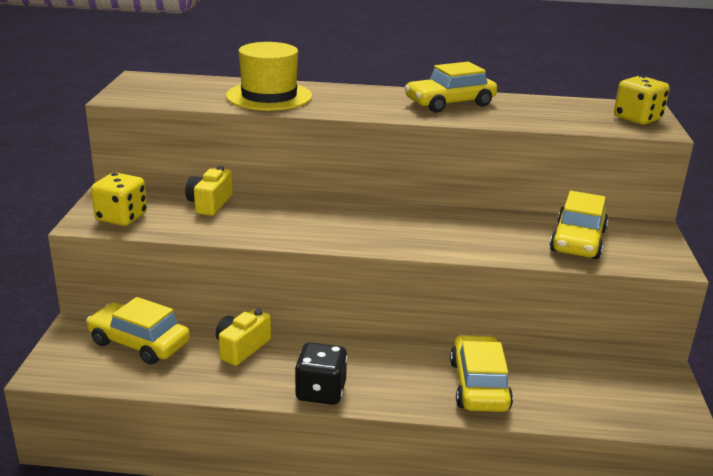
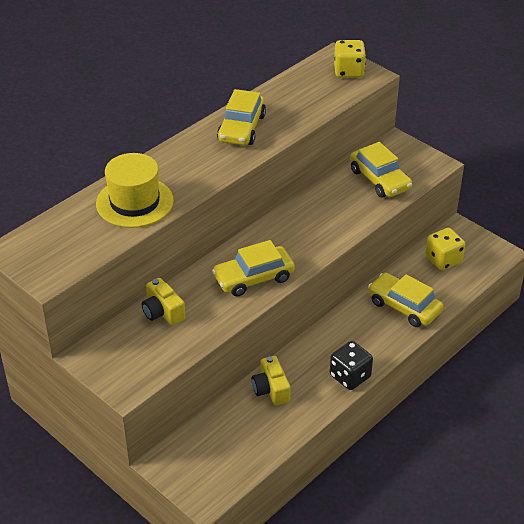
camera: 50 degrees left, 15 degrees up
(121, 217) = (137, 367): yellow dice -> yellow dice (443, 260)
(139, 343) = (216, 438): yellow car -> yellow car (253, 278)

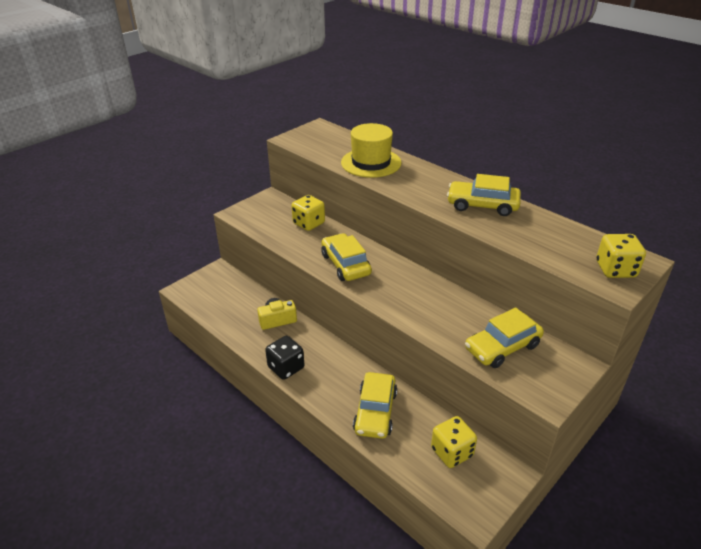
camera: 90 degrees right, 5 degrees down
(162, 312) = (309, 223): yellow camera -> yellow dice
(404, 306) = (375, 412): yellow car -> yellow car turned 150 degrees clockwise

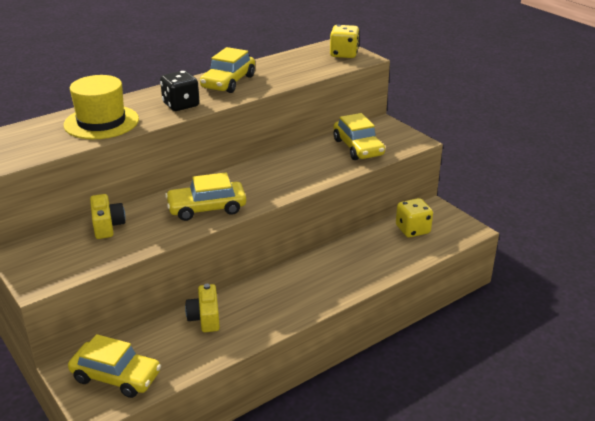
camera: 80 degrees left, 5 degrees down
(286, 367) = (288, 316): black dice -> black dice (181, 105)
(309, 223) = (107, 226): yellow dice -> yellow camera
(375, 412) = (362, 263): yellow car -> yellow car (116, 376)

